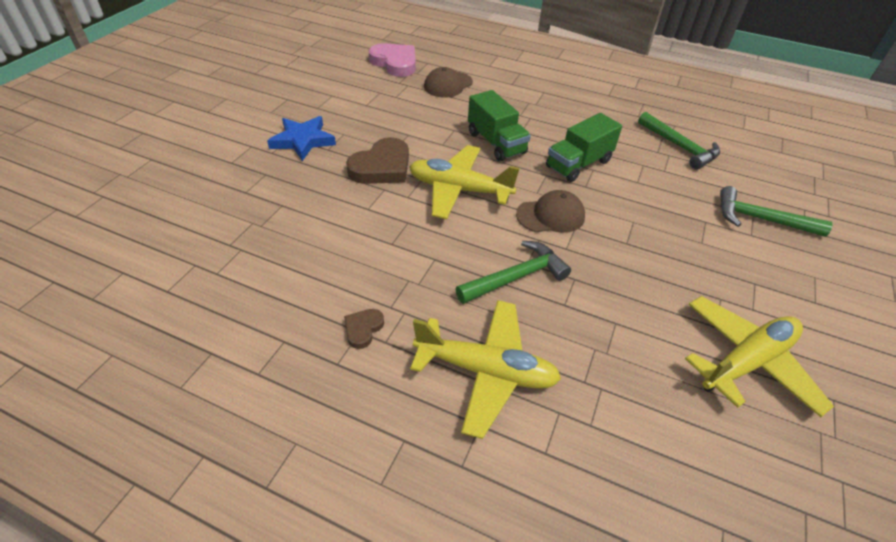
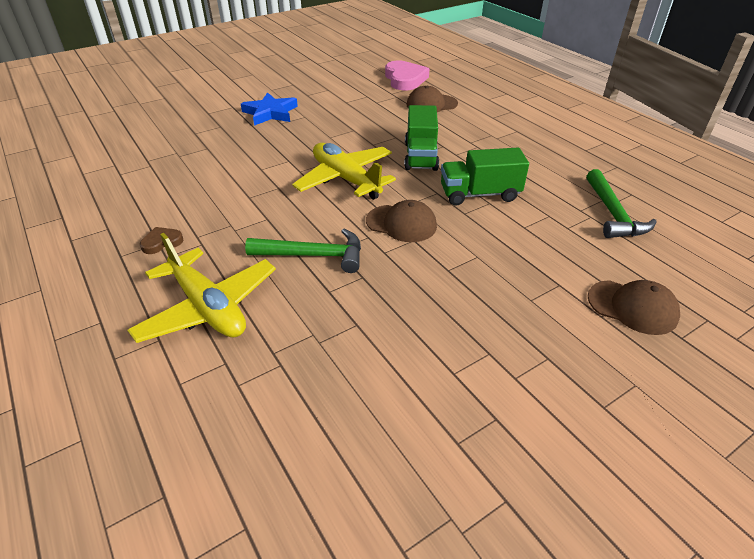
camera: 35 degrees right, 5 degrees down
(382, 167) = (305, 146): brown heart -> none
(746, 362) = (446, 416): yellow plane -> none
(761, 219) = (632, 307): green hammer -> brown cap

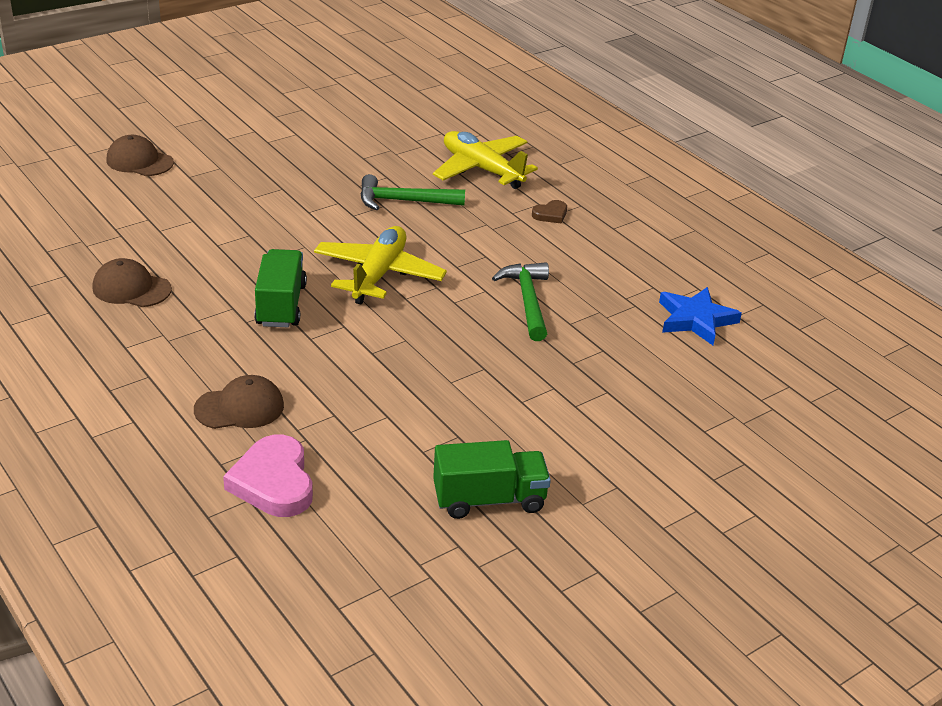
camera: 175 degrees right, 5 degrees down
(270, 113) = (507, 390): blue star -> blue star (695, 319)
(346, 179) = (378, 274): yellow plane -> yellow plane turned 120 degrees counterclockwise
(401, 223) = (318, 226): brown cap -> brown cap (131, 288)
(479, 194) = (224, 254): green truck -> green truck (489, 499)
(612, 213) = (89, 230): green hammer -> green hammer (527, 301)

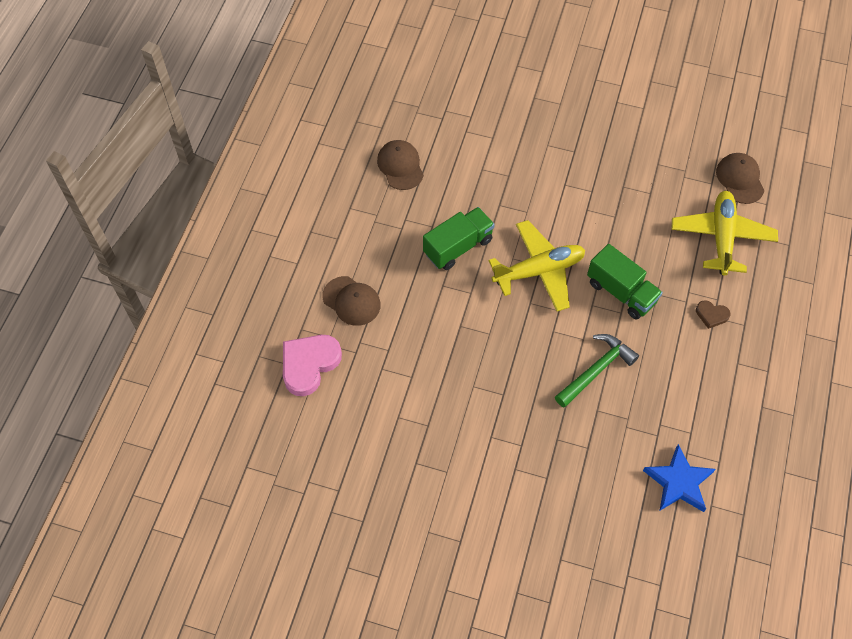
camera: 55 degrees right, 25 degrees up
(139, 161) = (522, 62): brown cap -> brown cap (740, 179)
(404, 201) = (633, 223): green hammer -> none
(489, 499) = (388, 480): green truck -> green truck (621, 292)

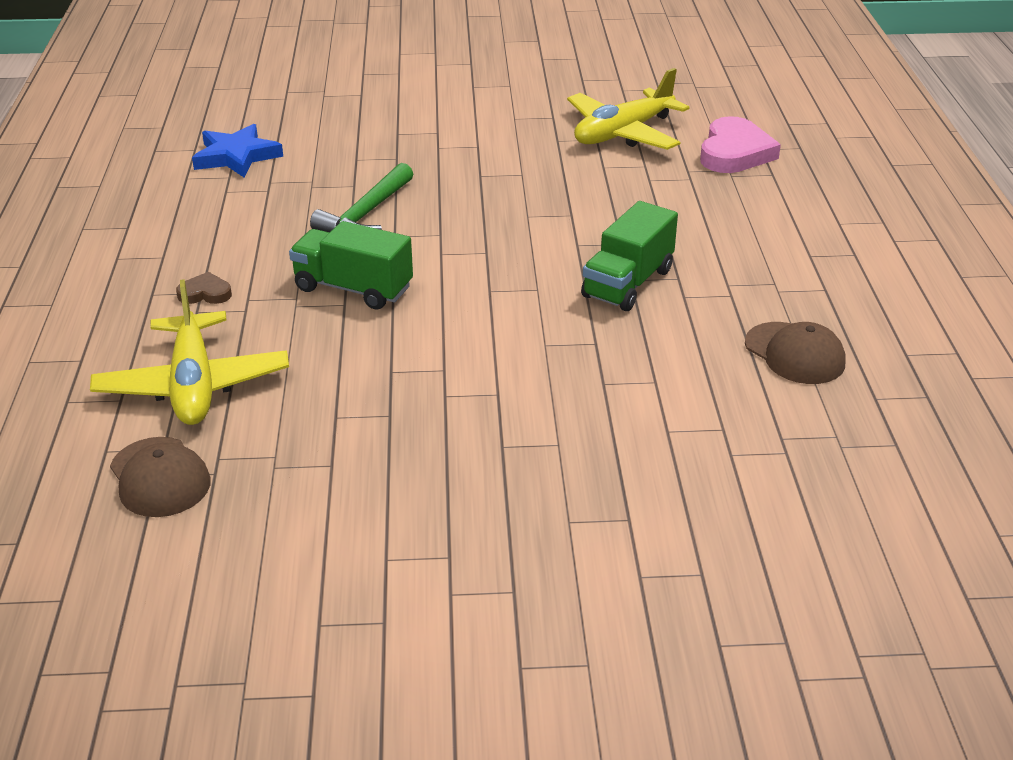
camera: 160 degrees right, 25 degrees down
(351, 301) = (732, 206): brown cap -> none
(539, 271) = (490, 284): yellow plane -> yellow plane (623, 133)

